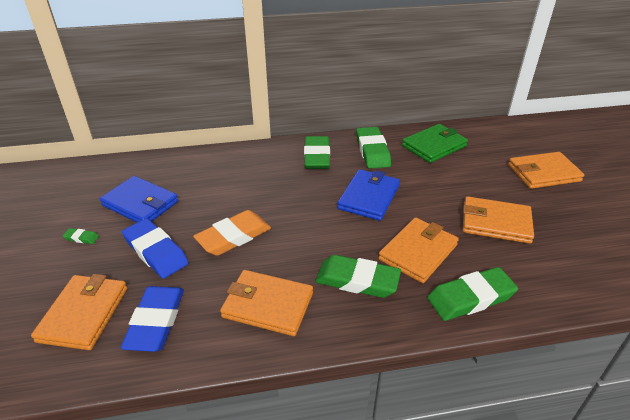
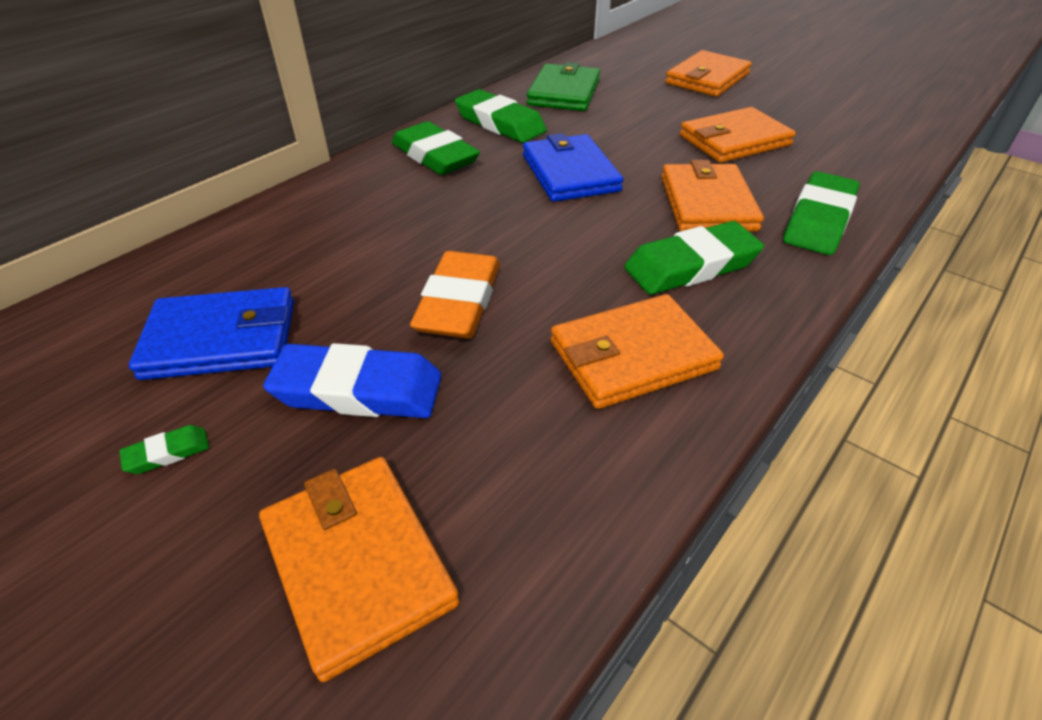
camera: 40 degrees left, 5 degrees up
(156, 321) = (507, 482): blue eraser -> none

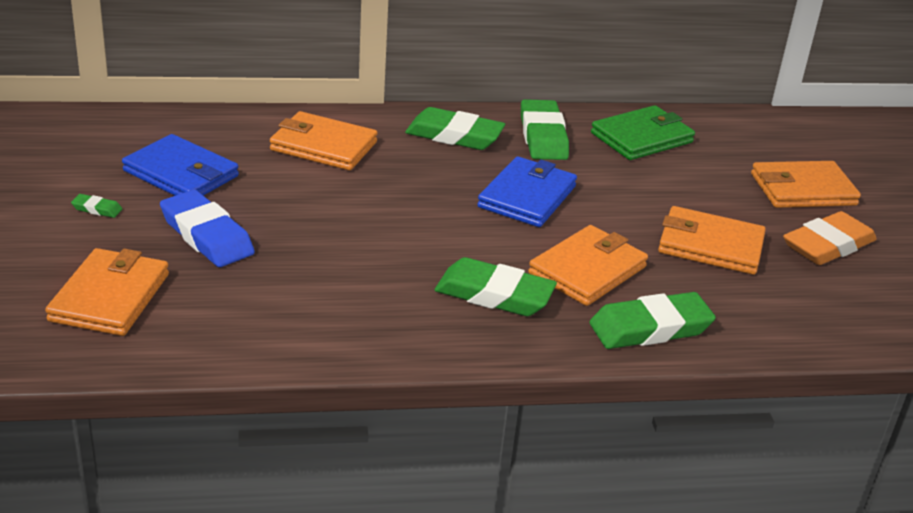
camera: 40 degrees right, 10 degrees down
(435, 156) = (454, 135): green eraser -> green eraser turned 75 degrees counterclockwise
(459, 302) = (320, 228): orange eraser -> orange eraser (828, 245)
(632, 356) = (365, 310): orange wallet -> orange wallet (323, 146)

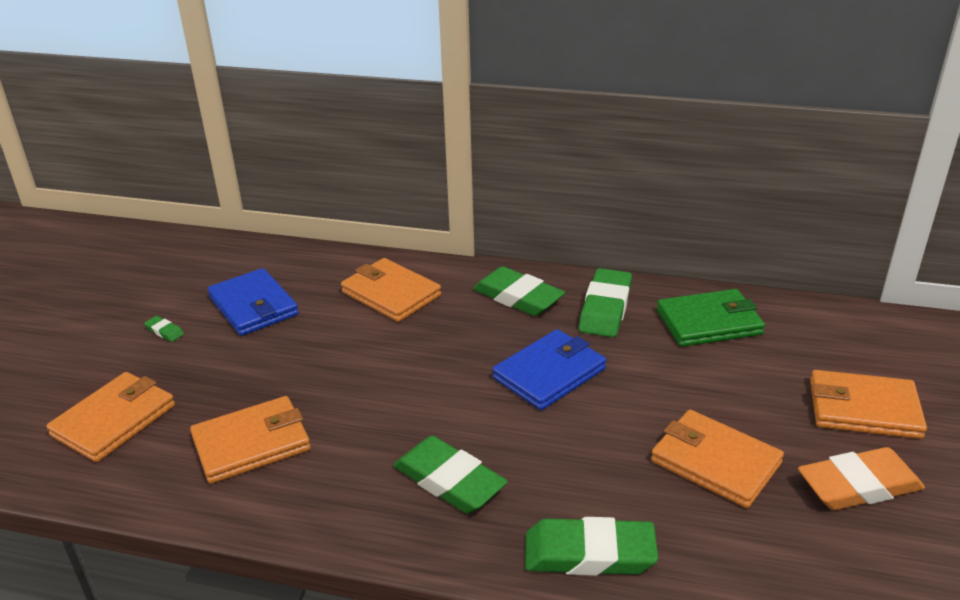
camera: 25 degrees right, 0 degrees up
(206, 235) = (233, 371): blue eraser -> none
(587, 270) = (562, 469): orange wallet -> orange wallet (251, 443)

